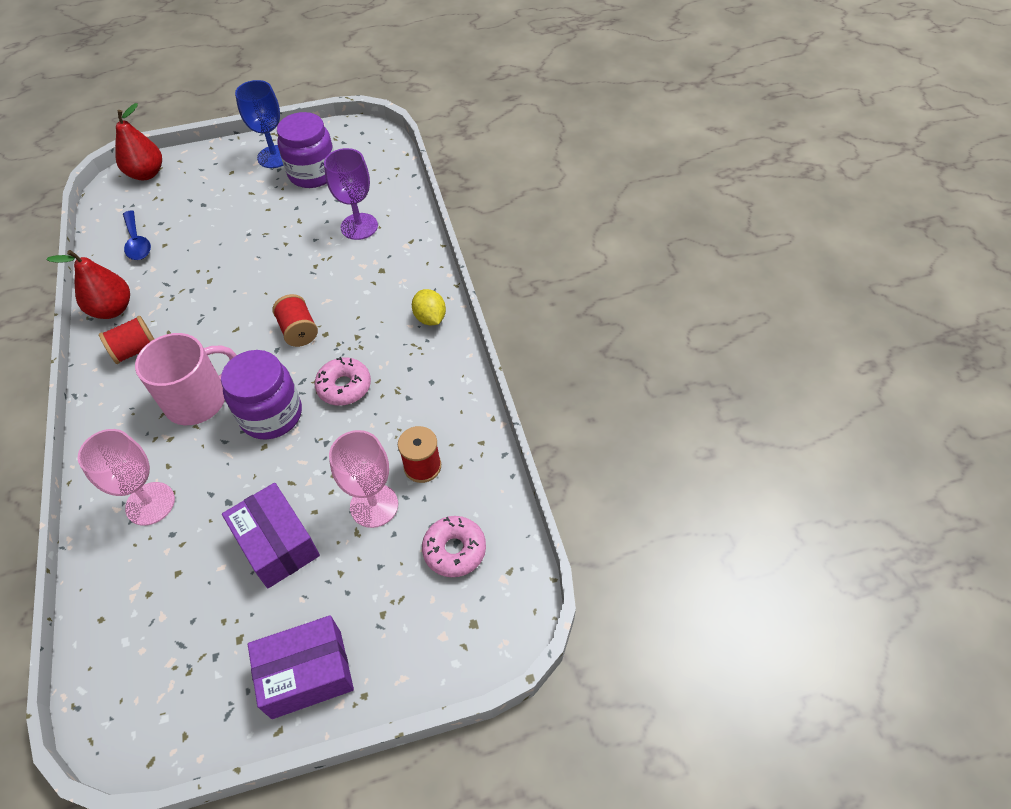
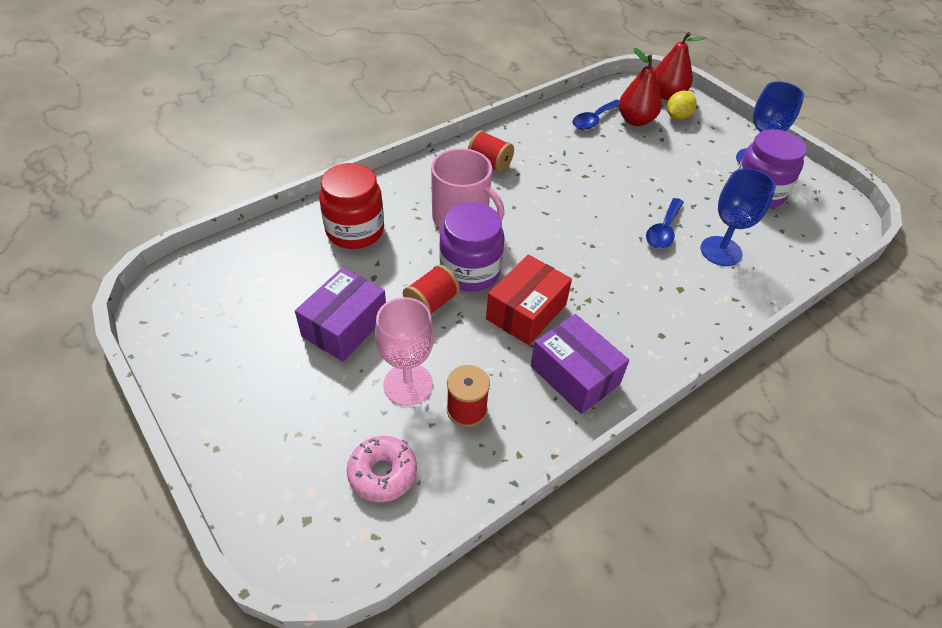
camera: 65 degrees right, 5 degrees down
(112, 309) = (520, 135): red pear -> red pear (635, 120)
(150, 503) = (355, 231): pink goblet -> red jar
(299, 331) = (569, 255): red spool -> red spool (431, 303)
(307, 674) = (229, 396): purple box -> purple box (574, 375)
(313, 253) = (663, 230): none -> blue spoon
(344, 386) = (526, 312): pink donut -> red box
(359, 226) = (721, 251): purple goblet -> blue goblet
(430, 318) = (648, 351): yellow lemon -> yellow lemon (677, 116)

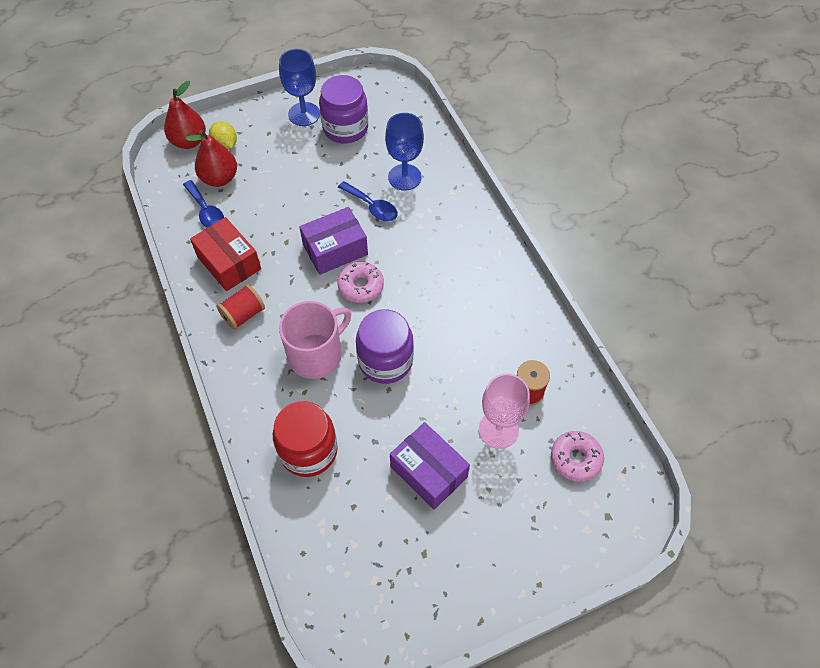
camera: 75 degrees left, 10 degrees up
(431, 303) = (416, 398): red spool -> none
(526, 312) = (440, 328): red box -> red box (229, 263)
(555, 238) = (361, 286): none -> pink donut
(574, 375) = (508, 312): purple box -> purple box (335, 250)

